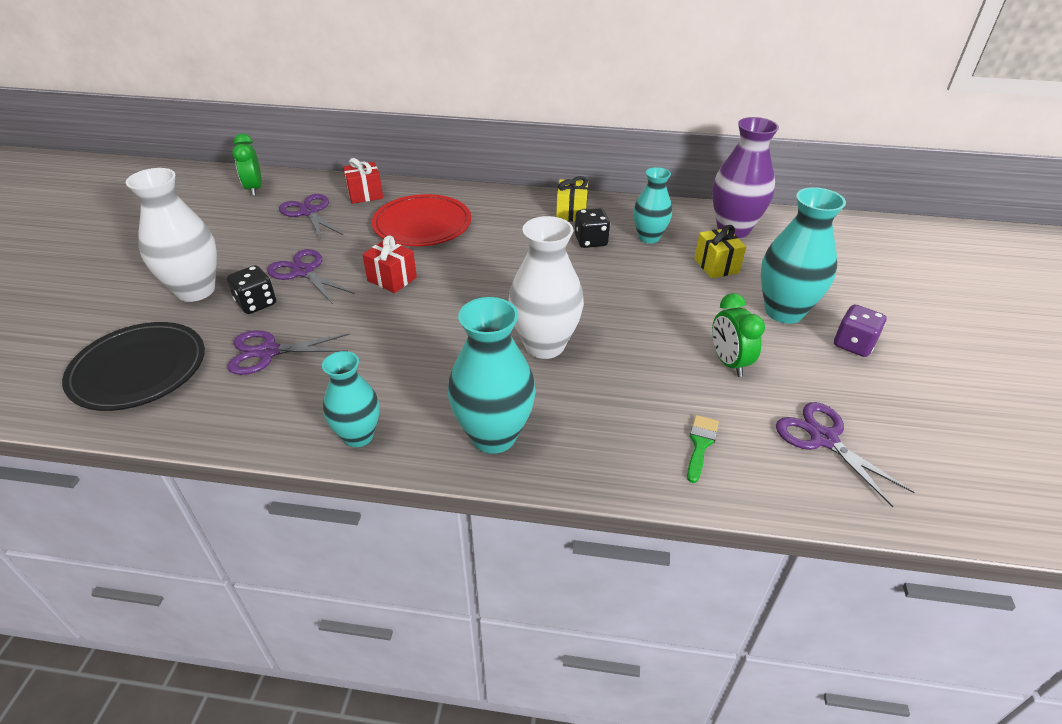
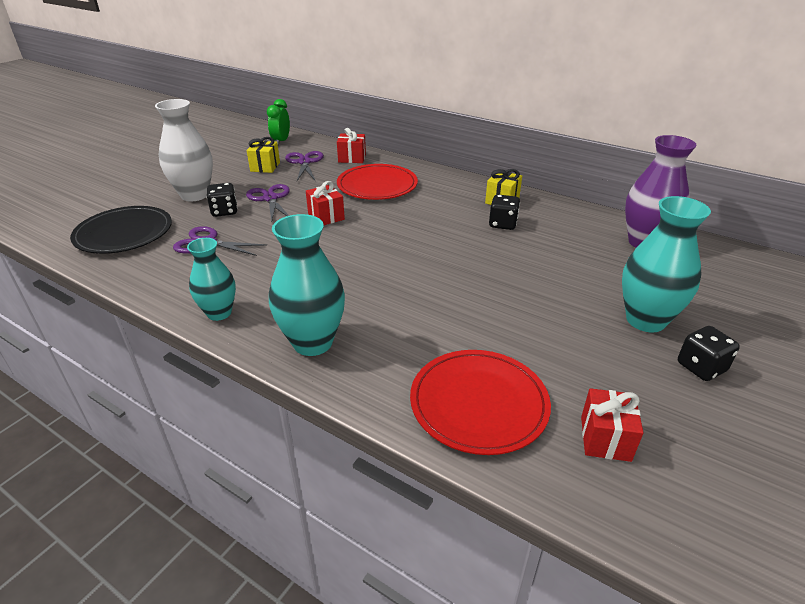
camera: 25 degrees right, 5 degrees down
(544, 345) = (404, 290): white vase -> none
(649, 238) = (557, 232): turquoise vase -> none
(700, 444) = (478, 403): green brush -> red plate
(716, 266) = (605, 267): yellow gift -> yellow gift (265, 167)
(728, 362) = (556, 347): green clock -> none
(824, 439) = (605, 438): purple scissors -> red gift
(853, 344) = (701, 367): purple dice -> black dice

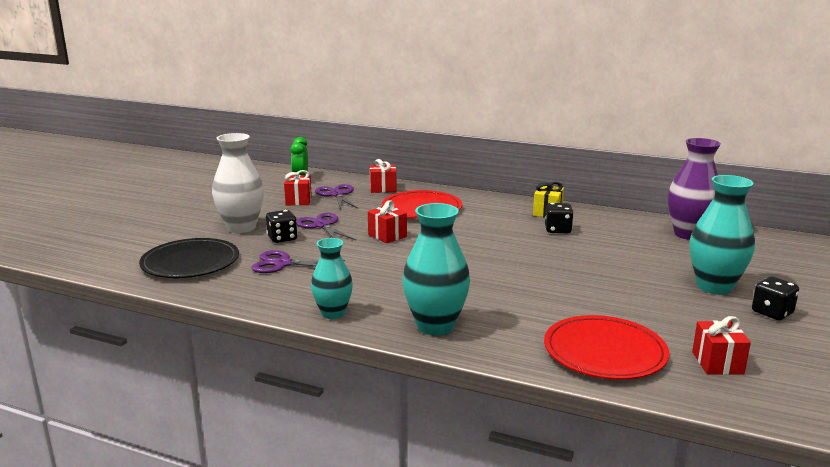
camera: 10 degrees left, 15 degrees down
(265, 167) = (298, 200): yellow gift -> red gift

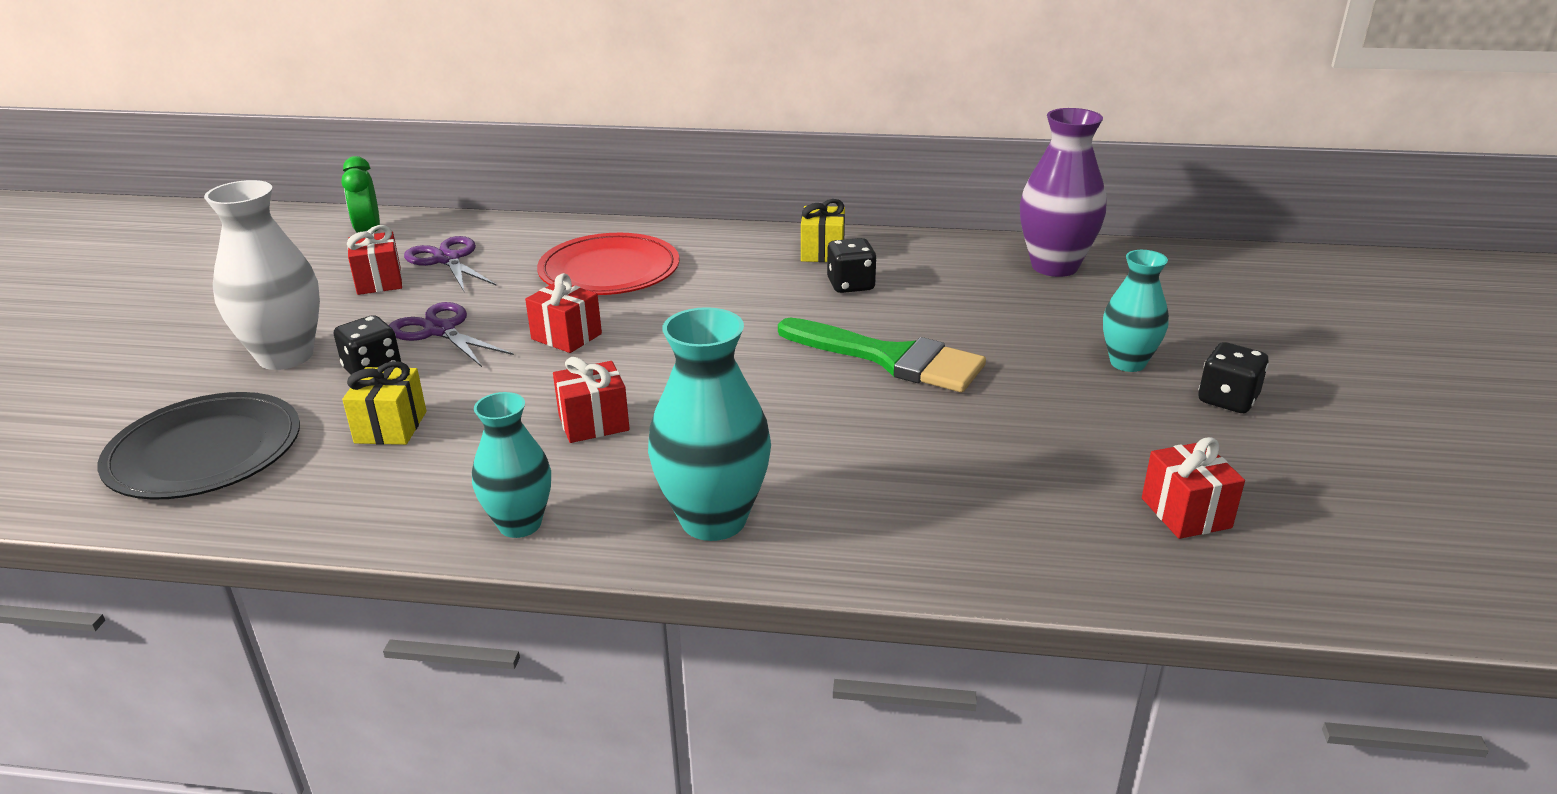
camera: 15 degrees left, 10 degrees up
(282, 264) = (390, 427): purple scissors -> yellow gift
(383, 189) = (527, 237): red gift -> red gift (593, 423)
(567, 267) = (891, 358): none -> green brush
(604, 352) = (1009, 523): red plate -> none
(714, 287) = (1127, 363): turquoise vase -> turquoise vase, size x0.64

